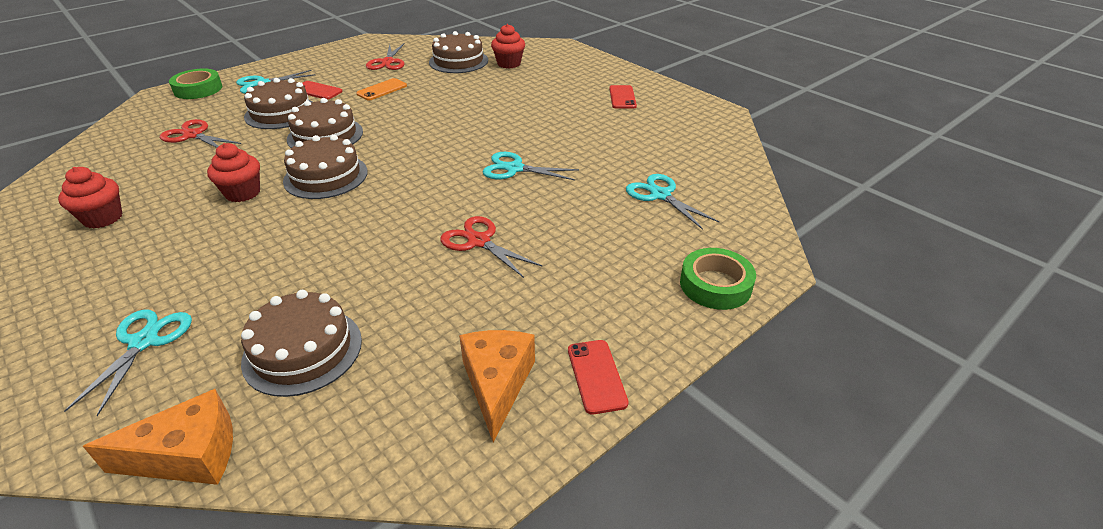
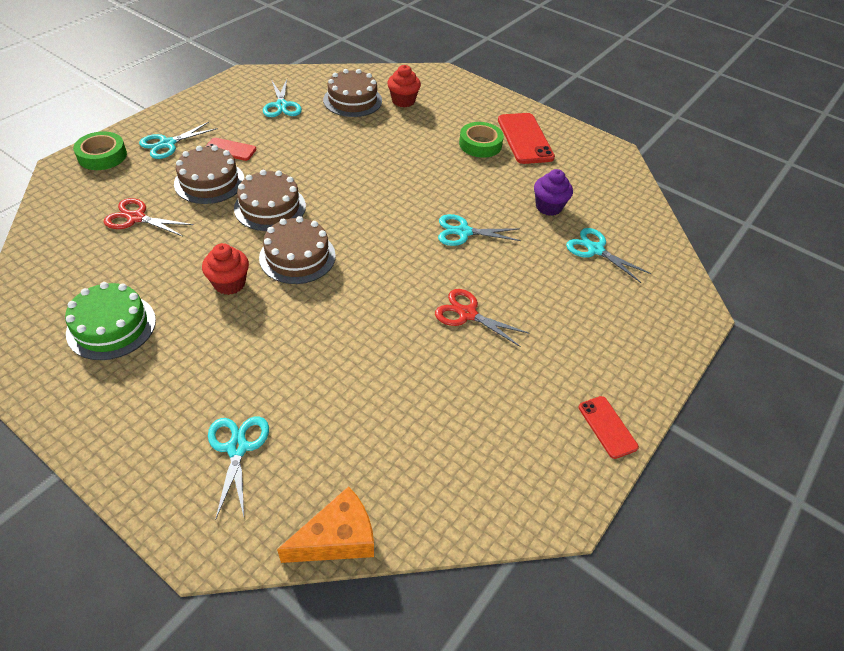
camera: 15 degrees left, 10 degrees up
(103, 218) = (111, 326): red cupcake -> green cake
(302, 350) = (375, 437): brown cake -> none
(382, 90) = (295, 144): orange phone -> none
(387, 62) = (281, 105): red scissors -> turquoise scissors
(497, 384) = (539, 444): orange cheese -> none
(622, 97) = (525, 139): red phone -> red phone, size x1.76
(622, 154) = (548, 207): none -> purple cupcake
(715, 285) = (665, 335): green tape -> green tape (480, 144)

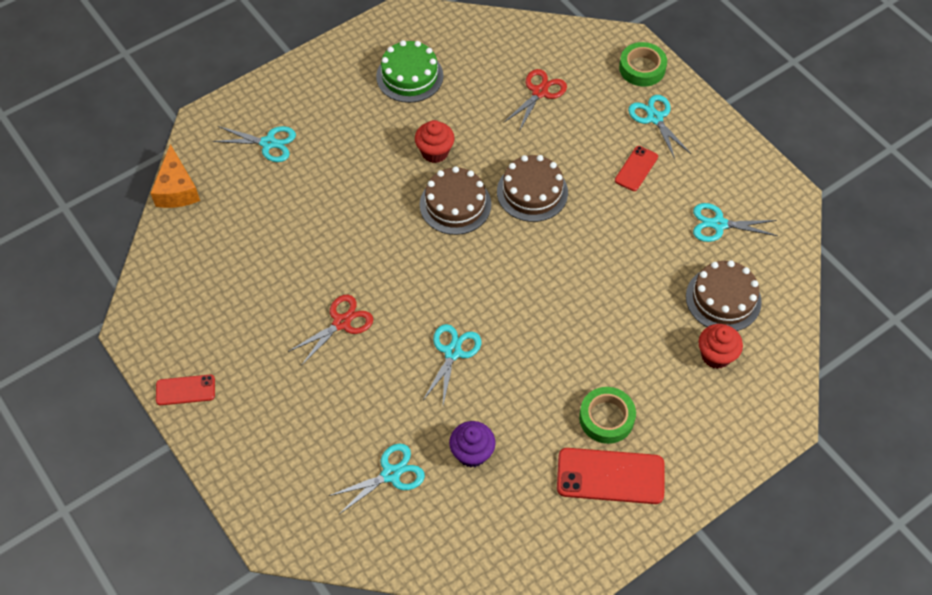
camera: 110 degrees right, 10 degrees up
(209, 181) = (583, 148): brown cake -> none

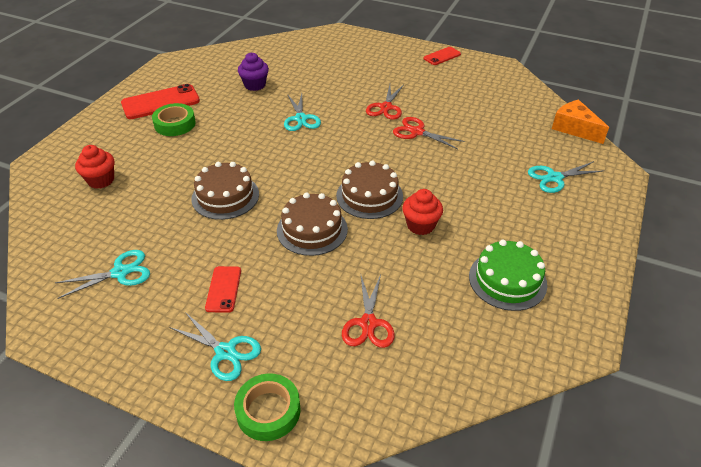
camera: 150 degrees right, 15 degrees down
(341, 265) = (417, 132): none -> red scissors
(391, 474) = (296, 65): turquoise scissors -> none
(723, 299) = (102, 217): brown cake -> brown cake (225, 196)

